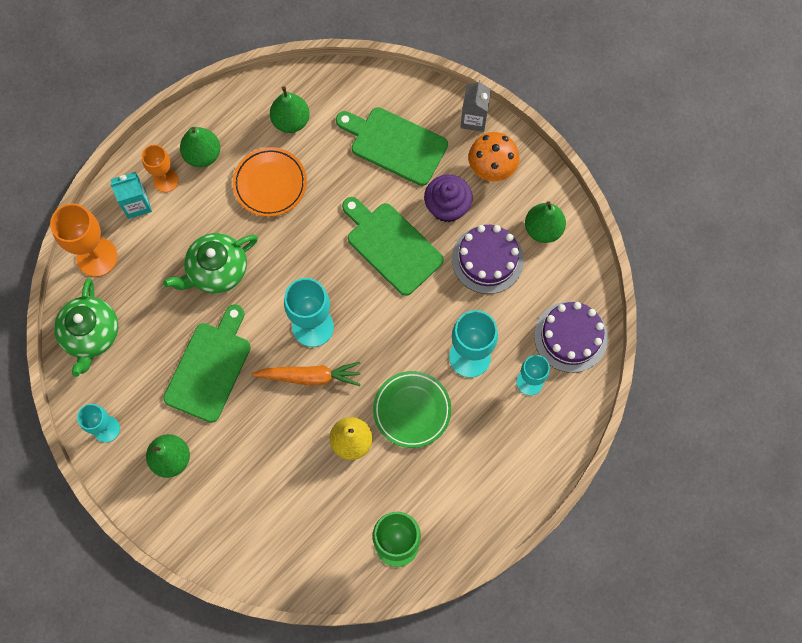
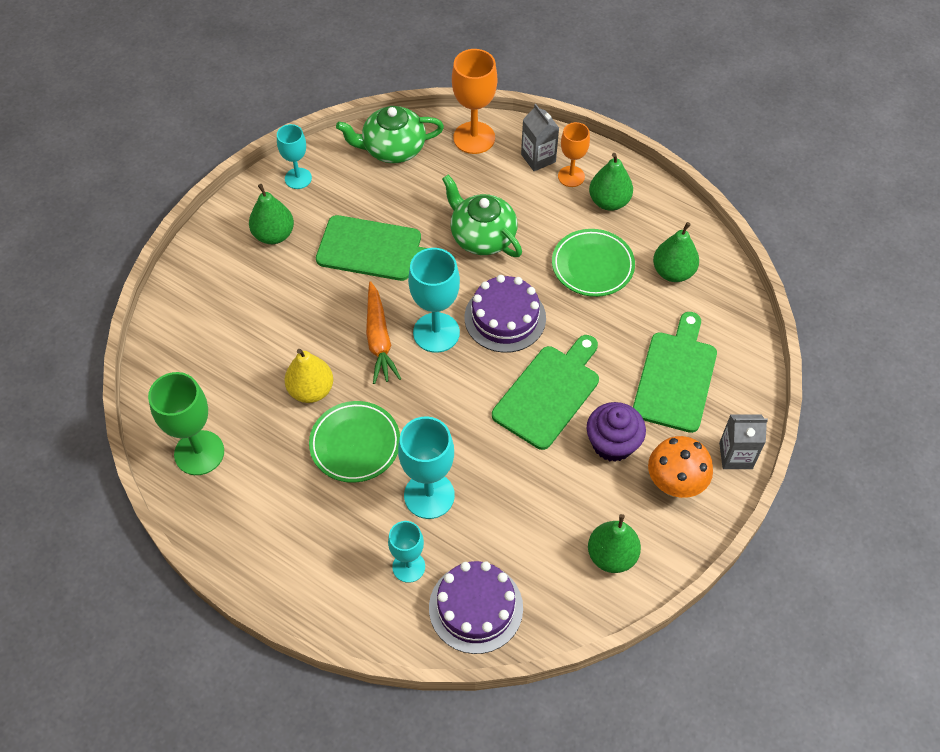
camera: 80 degrees right, 15 degrees down
(137, 204) = (538, 158): turquoise carton -> grey carton
(270, 184) = (592, 266): orange plate -> green plate
(487, 259) = (556, 497): purple cake -> purple cake (505, 318)

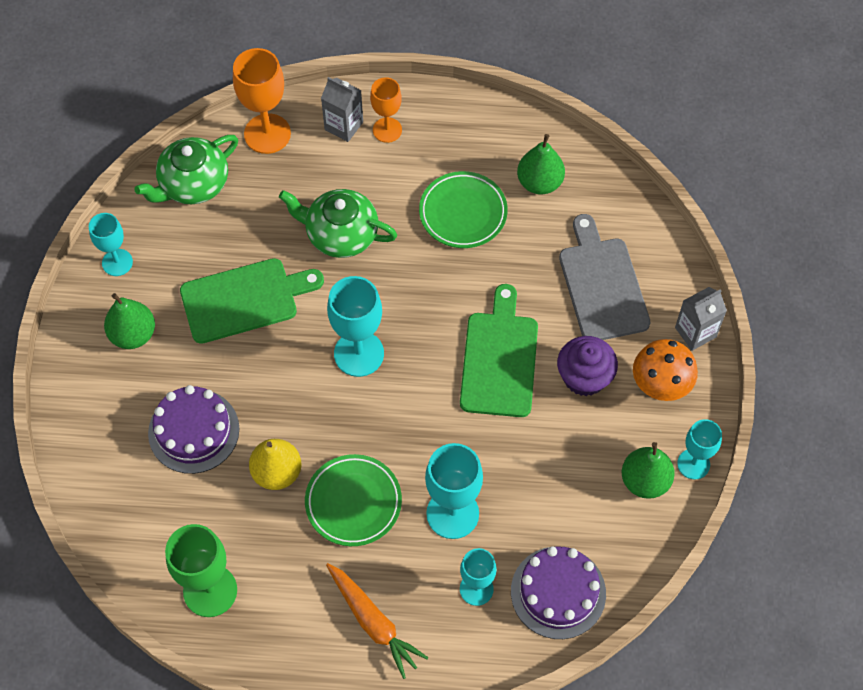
camera: 30 degrees left, 5 degrees up
(379, 339) = (308, 388): orange carrot -> orange carrot (373, 622)
(505, 318) = (414, 306): purple cake -> purple cake (193, 431)
(609, 201) = (438, 139): green pear -> none
(664, 564) = (693, 464): none -> turquoise goblet
(675, 377) = (602, 285): green cutting board -> grey cutting board

